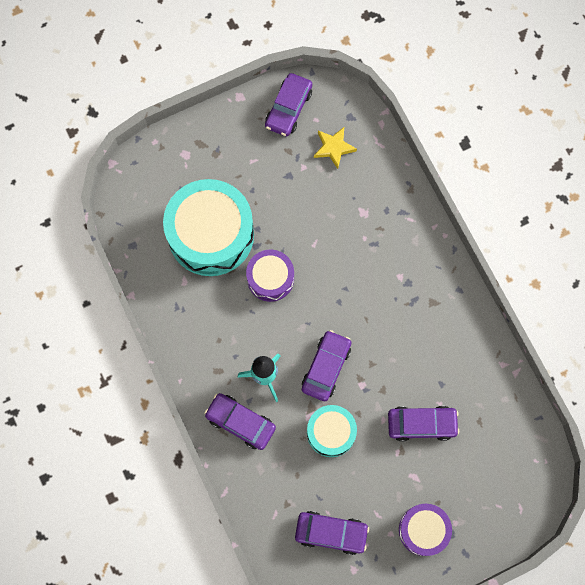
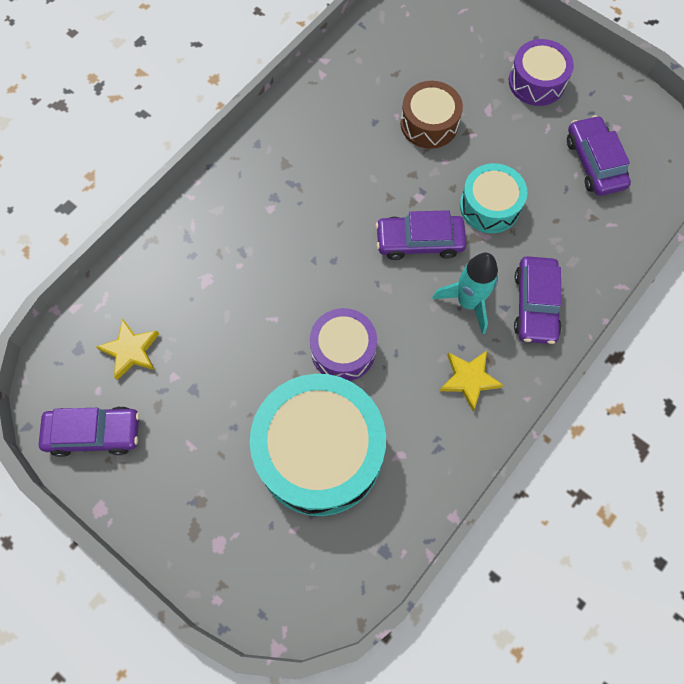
camera: 115 degrees left, 5 degrees down
(211, 349) = (469, 379): none -> yellow star
(421, 424) = (429, 123): purple car -> brown drum

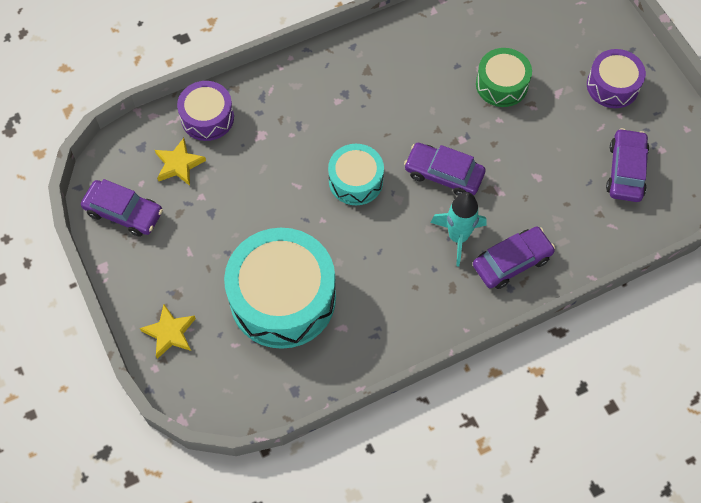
camera: 25 degrees right, 5 degrees down
(343, 350) = (339, 231): purple drum -> purple drum (207, 117)
(429, 123) = (501, 84): brown drum -> green drum
(469, 379) = (427, 295): yellow star -> yellow star (170, 333)
(489, 206) = (517, 170): turquoise drum -> turquoise drum (355, 181)
(535, 305) = (512, 262): purple car -> purple car turned 150 degrees counterclockwise

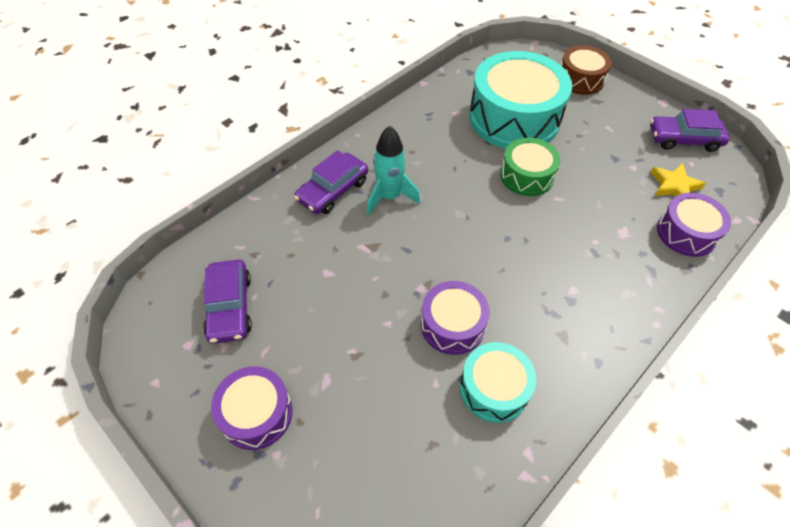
camera: 160 degrees right, 10 degrees down
(170, 333) = (580, 79): yellow star -> brown drum
(355, 181) = (507, 217): turquoise drum -> turquoise drum (494, 388)
(444, 174) = (425, 247): purple car -> none
(448, 103) = (452, 325): none -> purple drum
(501, 84) = (399, 369): green drum -> green drum (526, 176)

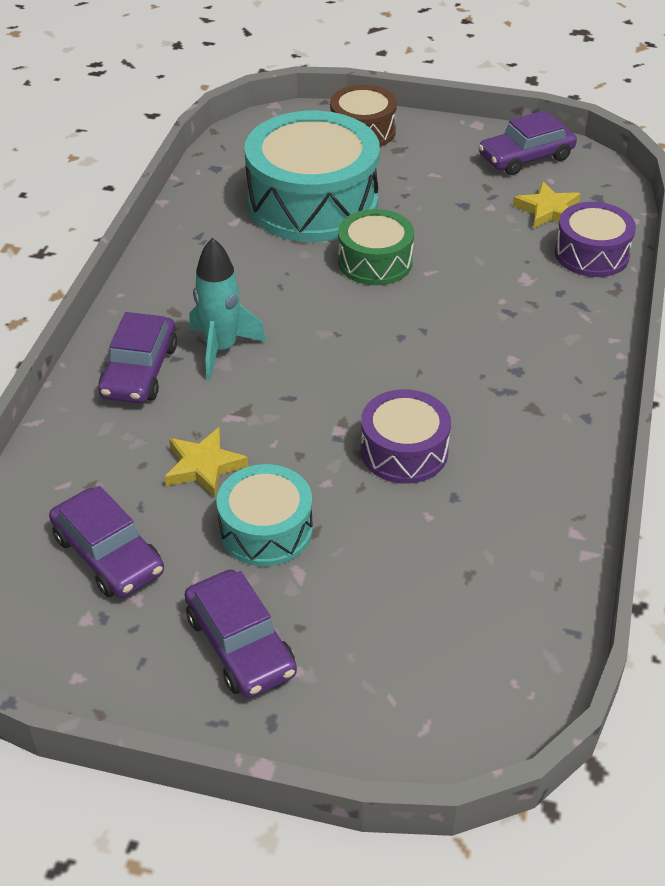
camera: 30 degrees left, 10 degrees down
(256, 414) = (240, 644): purple drum -> purple car
(323, 273) = (204, 466): none -> yellow star
(494, 388) = (496, 491): turquoise drum -> turquoise drum (266, 530)

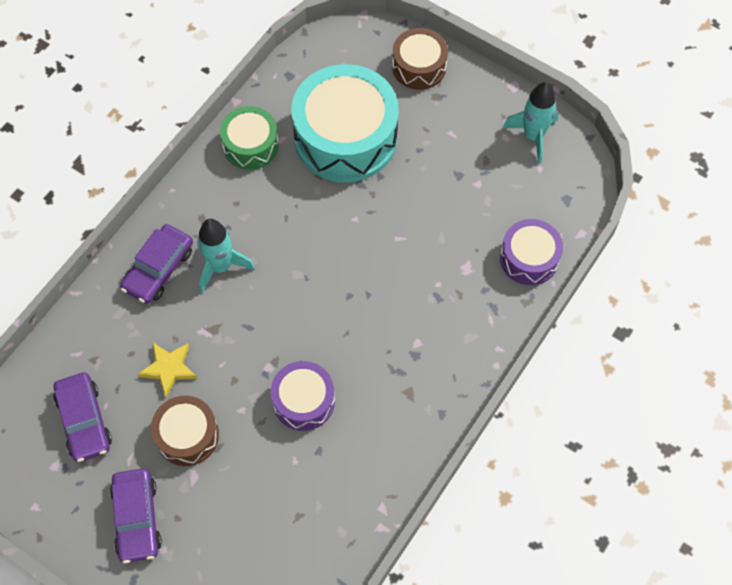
camera: 20 degrees right, 20 degrees up
(266, 530) = (187, 435): turquoise drum -> brown drum
(375, 262) = (364, 215): green drum -> green drum (250, 145)
(525, 157) = (533, 136): purple car -> turquoise rocket
(548, 210) = (520, 201): yellow star -> none

